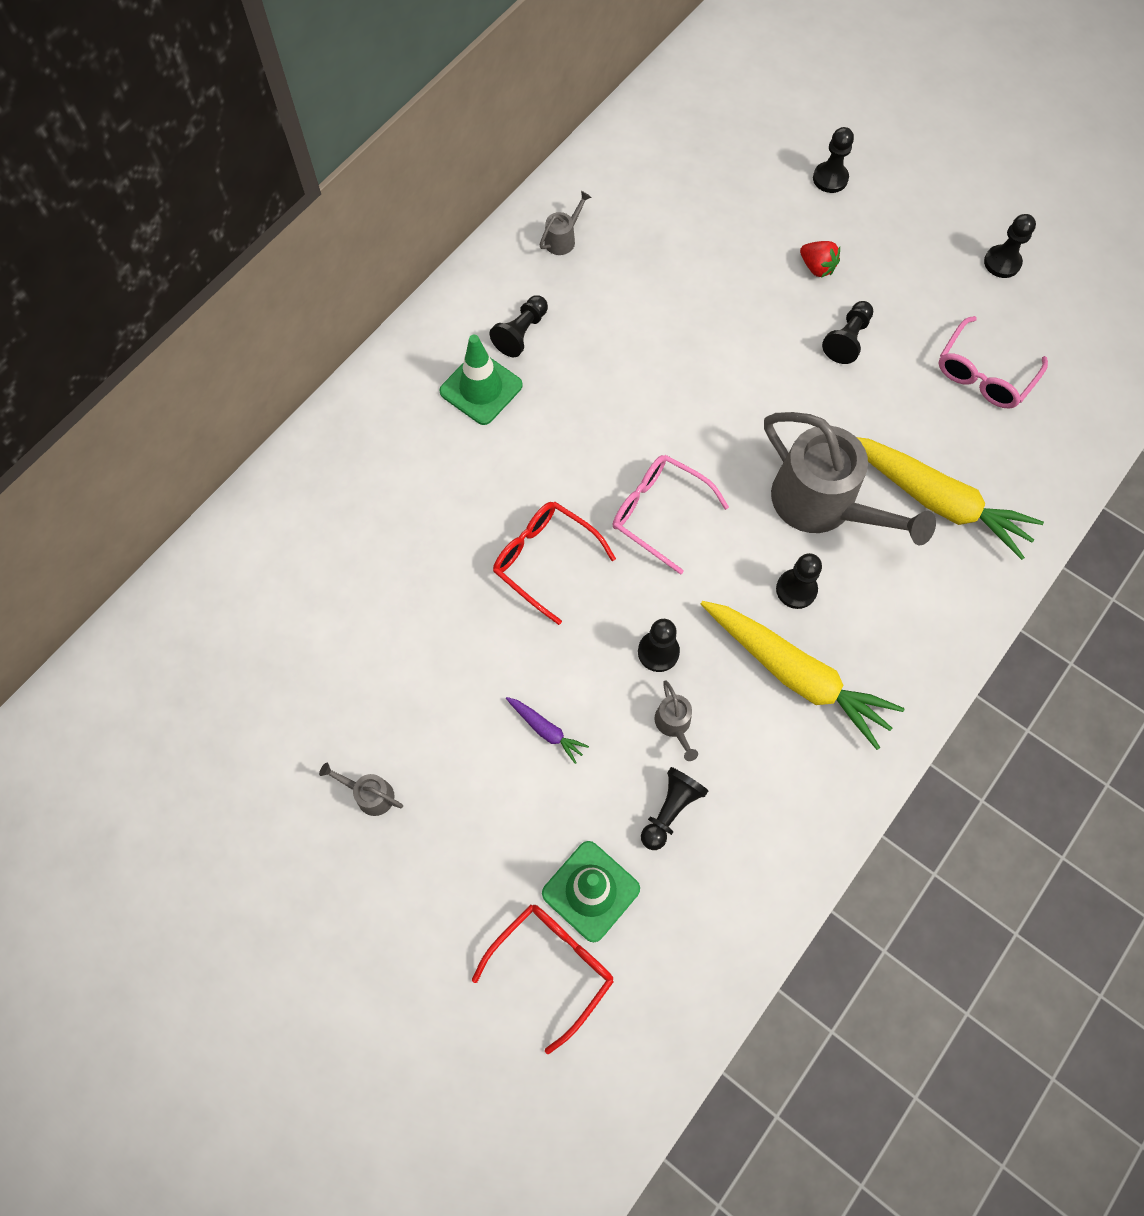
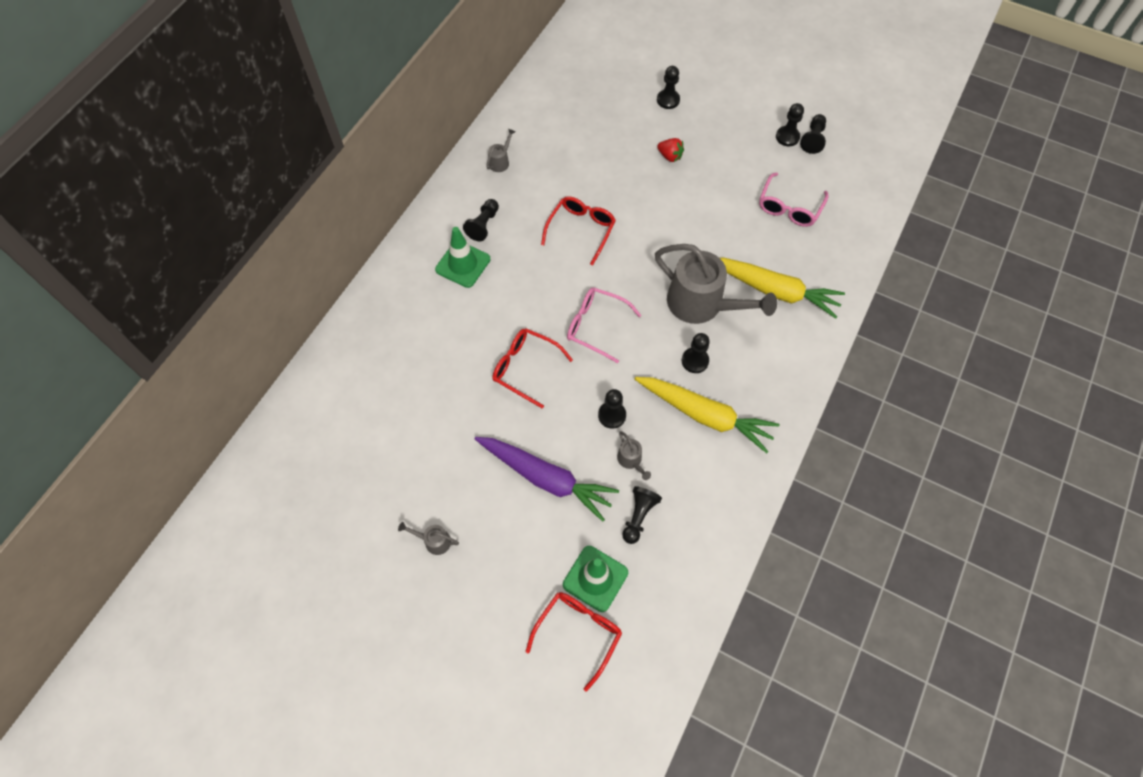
camera: 10 degrees left, 5 degrees down
(546, 730) = (546, 478): purple carrot -> purple carrot, size x2.34
(663, 362) = (581, 230): none -> red glasses
(847, 339) = (698, 198): black pawn -> black pawn (813, 139)

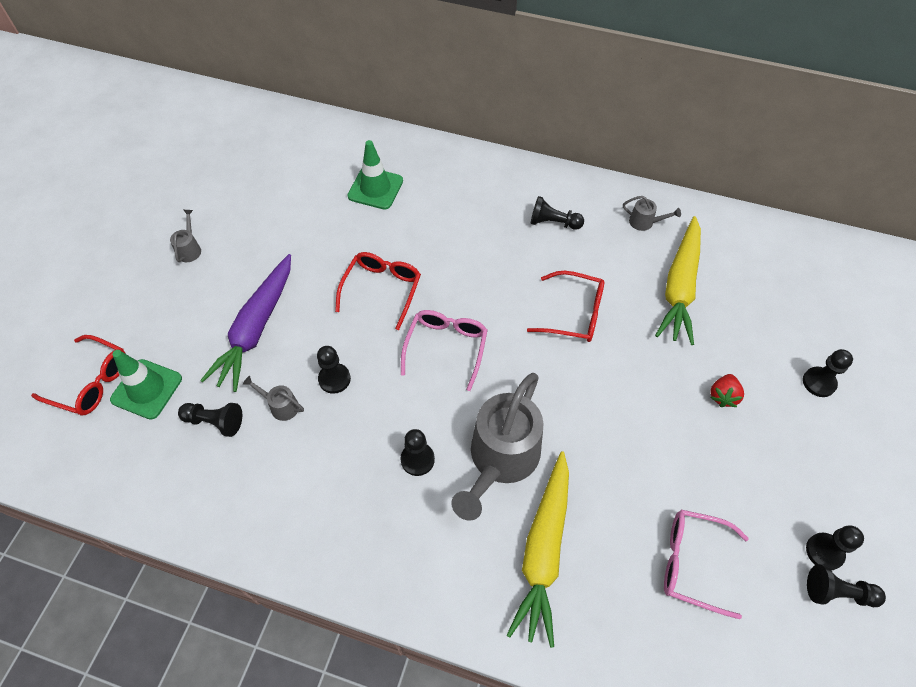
camera: 80 degrees right, 5 degrees down
(463, 264) = (498, 214): green traffic cone -> green traffic cone (375, 188)
(631, 461) = (280, 406): grey watering can -> grey watering can turned 60 degrees clockwise
(705, 415) = (344, 479): yellow carrot -> yellow carrot (679, 287)

